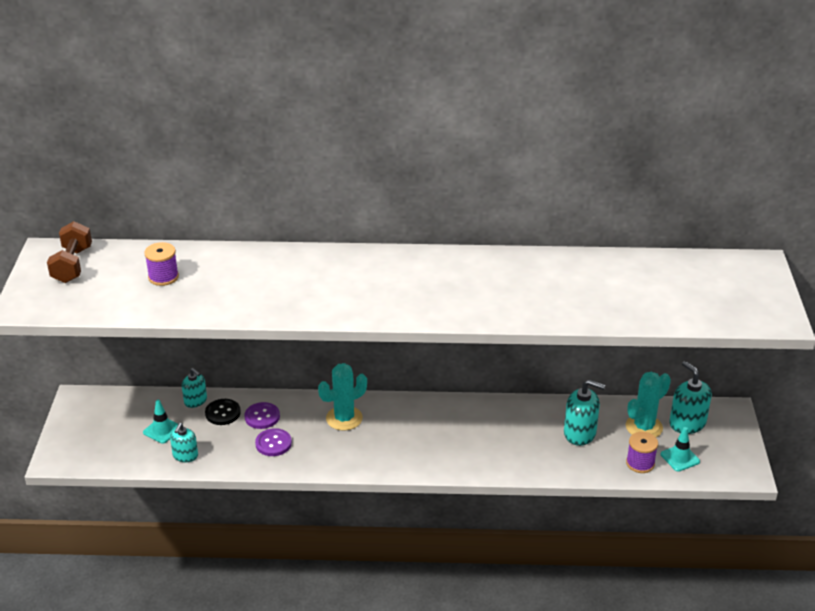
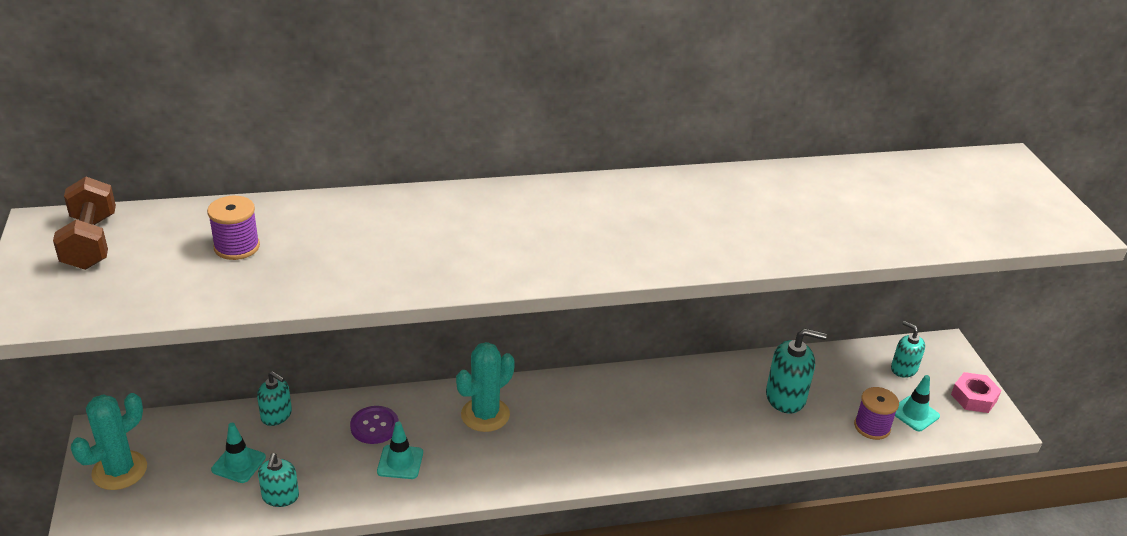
camera: 15 degrees left, 0 degrees up
(223, 413) = (319, 428): black button -> none
(273, 443) = (400, 462): purple button -> turquoise traffic cone
(644, 427) = (856, 380): turquoise cactus -> turquoise cactus (119, 470)
(687, 423) = (903, 369): turquoise soap dispenser -> turquoise soap dispenser, size x0.64
(736, 452) = (974, 397): none -> pink nut

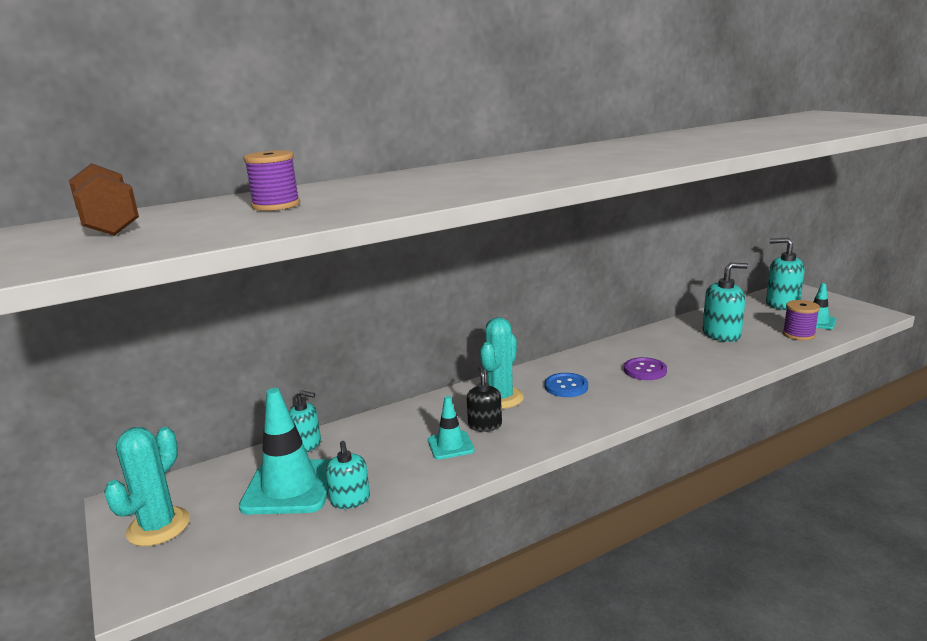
camera: 15 degrees left, 15 degrees down
(238, 464) = (290, 487): turquoise traffic cone -> turquoise traffic cone, size x1.84
(374, 426) = (407, 428): purple button -> purple button (645, 370)
(447, 447) = (485, 425): none -> black soap dispenser
(559, 421) = (566, 386): none -> blue button
(903, 369) = (782, 304): turquoise soap dispenser -> turquoise soap dispenser, size x1.57
(974, 397) = (844, 306): pink nut -> none

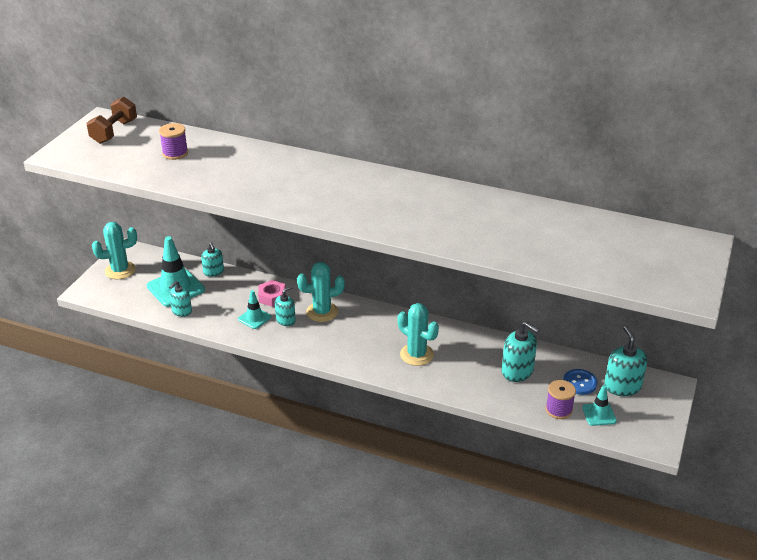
camera: 50 degrees right, 15 degrees up
(425, 420) = (272, 297): none -> pink nut
(485, 425) = (285, 320): black soap dispenser -> turquoise soap dispenser
(566, 386) = (361, 331): blue button -> blue button (579, 383)
(645, 370) = (416, 355): purple button -> turquoise cactus

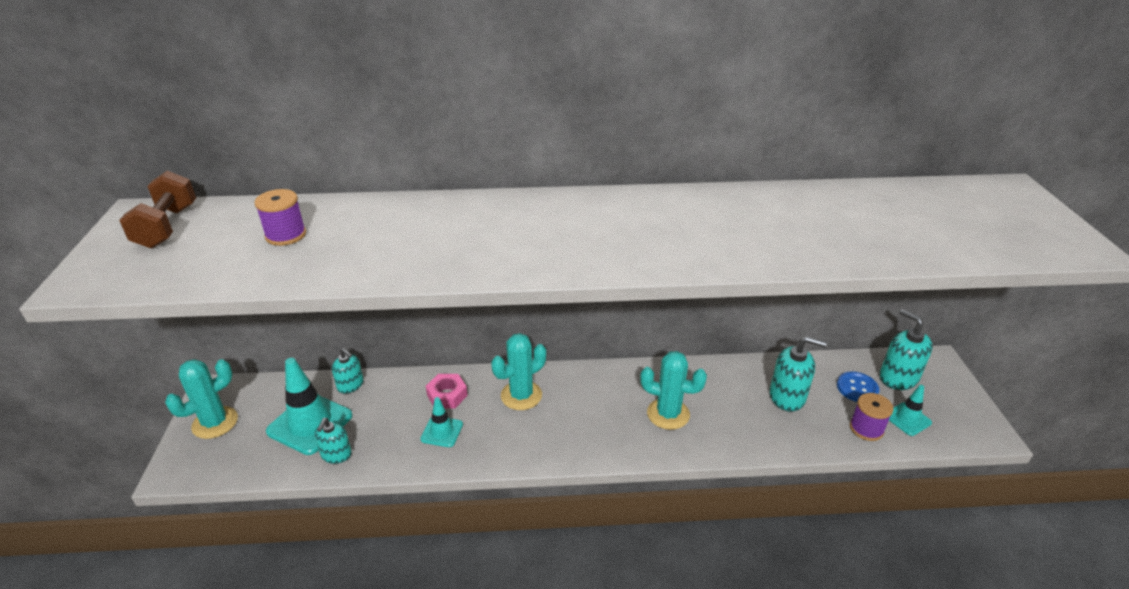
camera: 25 degrees left, 0 degrees up
(285, 320) = (483, 421): turquoise soap dispenser -> none

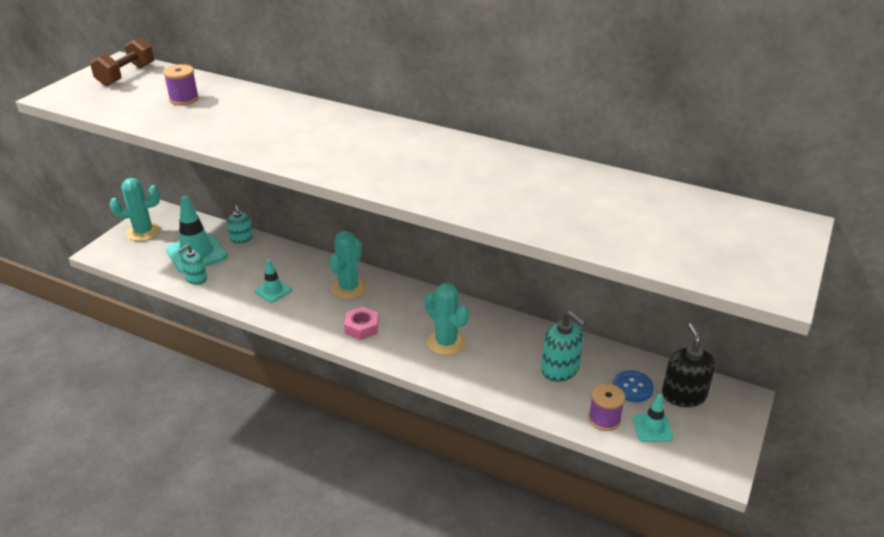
camera: 30 degrees right, 0 degrees up
(447, 395) = (298, 268): pink nut -> pink nut (361, 327)
(521, 395) = (349, 288): turquoise cactus -> turquoise cactus turned 60 degrees counterclockwise
(898, 378) = (683, 395): turquoise soap dispenser -> black soap dispenser

